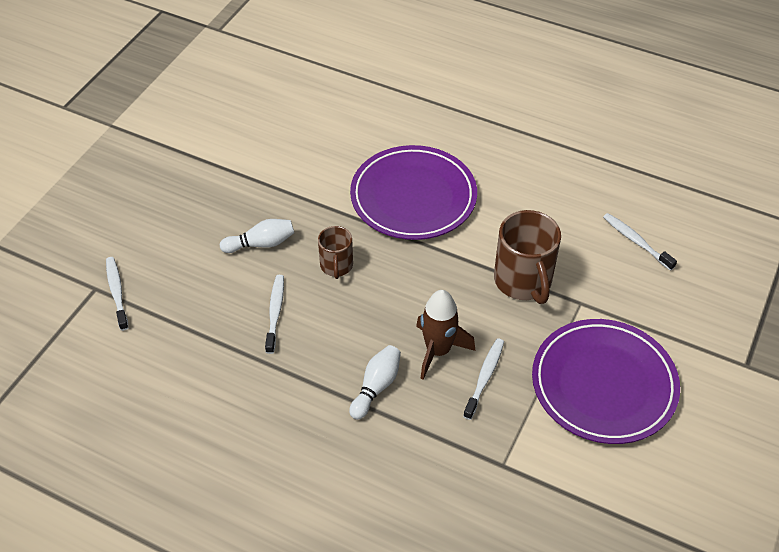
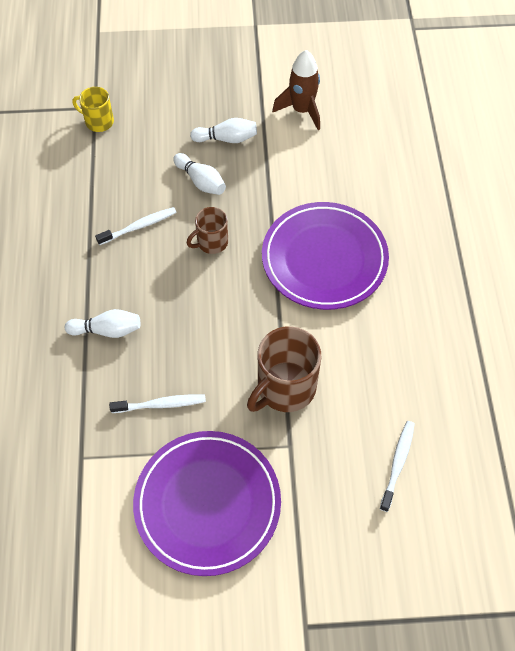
camera: 60 degrees right, 10 degrees up
(117, 292) = (98, 121): white toothbrush -> yellow mug
(228, 204) = (226, 139): none -> white bowling pin
(438, 351) = (168, 357): brown rocket -> brown rocket (302, 110)

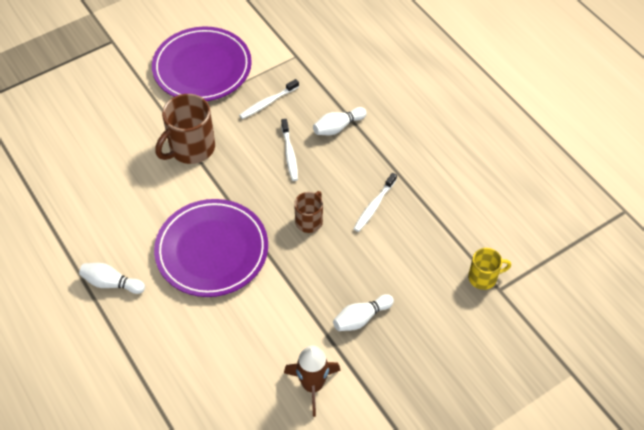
camera: 150 degrees right, 5 degrees down
(201, 181) = (354, 267): white bowling pin -> white bowling pin (111, 283)
(285, 388) = (191, 148): brown mug -> brown mug turned 150 degrees counterclockwise
(397, 464) = (91, 139): white toothbrush -> white toothbrush (289, 153)

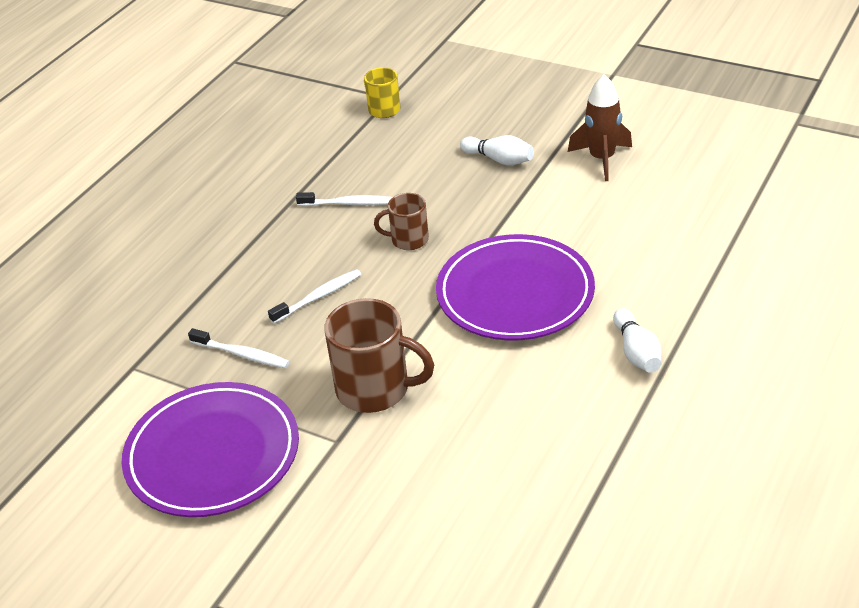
camera: 115 degrees left, 15 degrees down
(338, 127) = (245, 276): white bowling pin -> none

